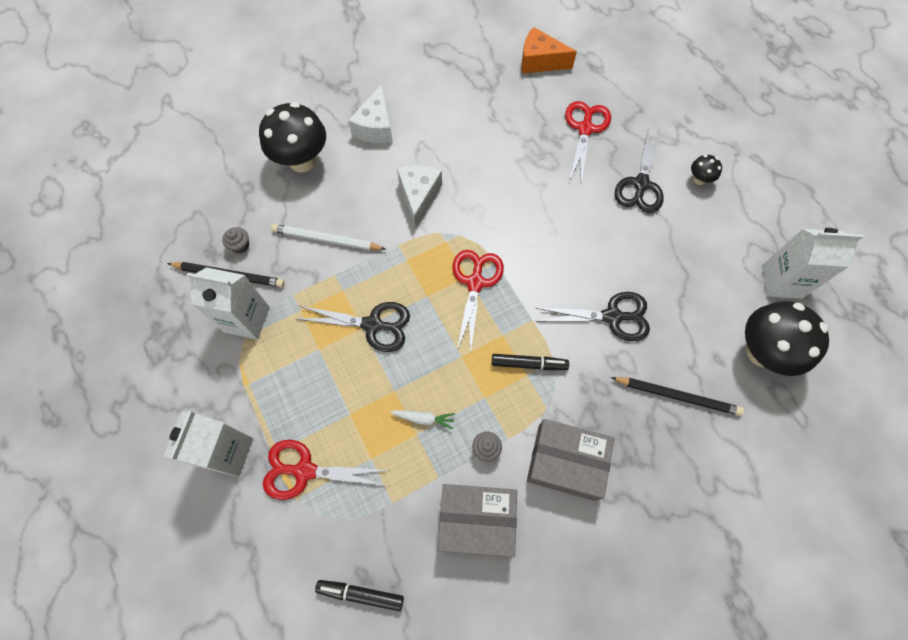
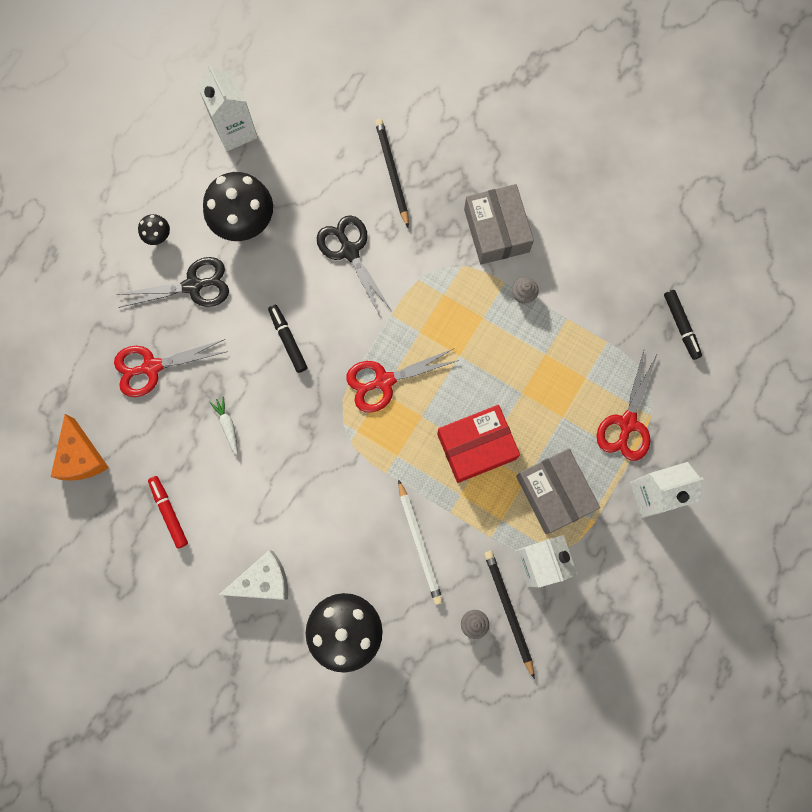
camera: 120 degrees left, 10 degrees up
(304, 471) = (627, 423): red scissors -> red scissors turned 45 degrees clockwise
(373, 325) = (476, 446): black scissors -> red box
(419, 196) = (322, 485): white cheese -> none
(424, 418) = (530, 355): white carrot -> white carrot (227, 425)
(465, 94) = (169, 512): none -> red marker
(476, 521) = (580, 273): grey box -> grey box (554, 493)
(529, 364) = (433, 297): black marker -> black marker (288, 340)
(761, 352) = (314, 124): black mushroom -> black mushroom (245, 223)

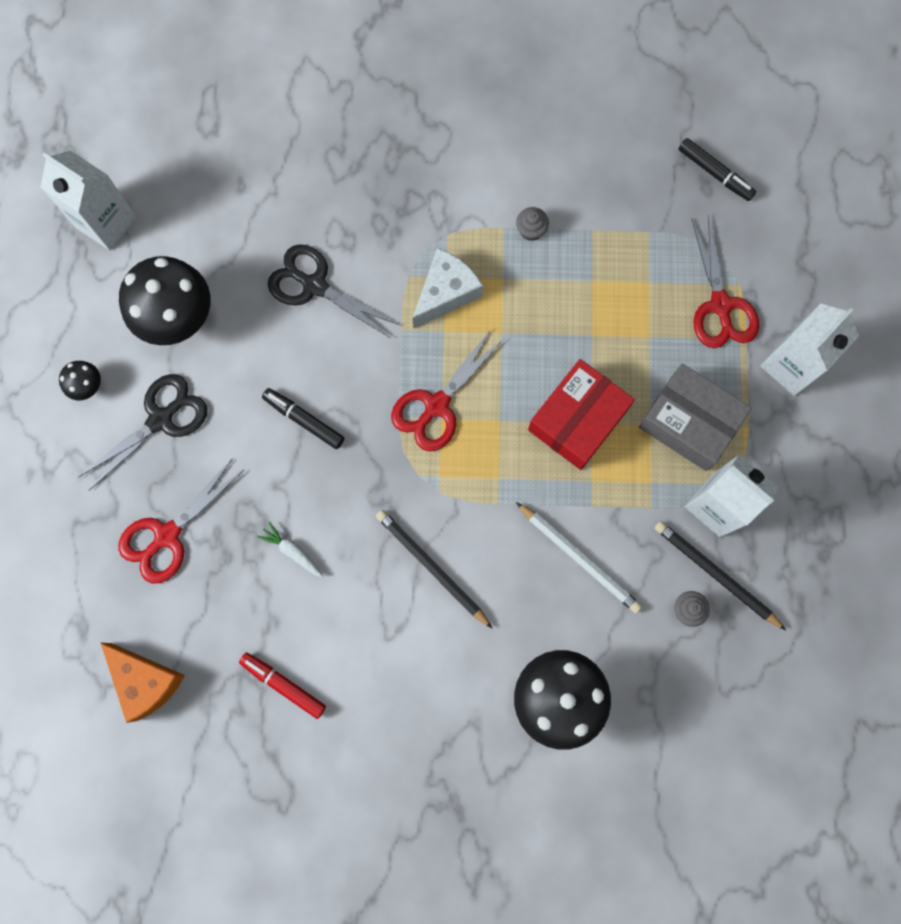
camera: 30 degrees left, 0 degrees up
(263, 580) = (434, 697): white cheese -> white cheese (446, 293)
(392, 172) = (310, 175): black pencil -> black pencil (431, 567)
(496, 230) = (461, 177): grey box -> none

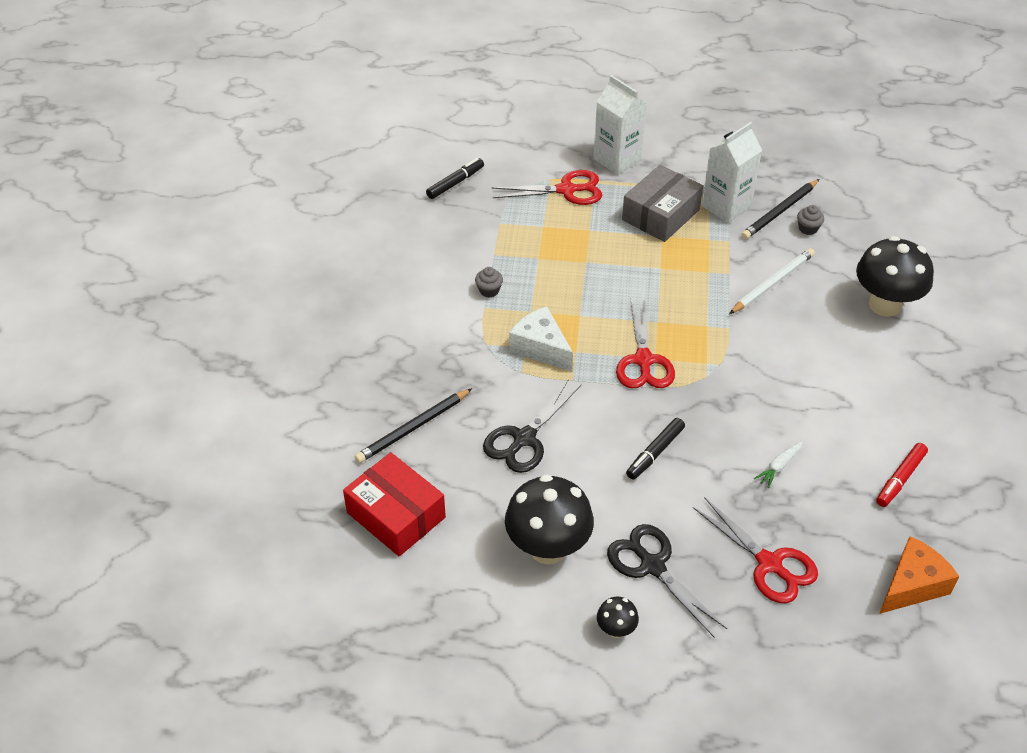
camera: 85 degrees left, 30 degrees down
(106, 222) = (435, 609): white carton -> none
(431, 567) = (786, 373): black pencil -> black pencil (413, 428)
(436, 406) = (643, 360): red scissors -> red scissors turned 45 degrees clockwise
(577, 419) = (657, 275): red box -> red box (396, 515)

